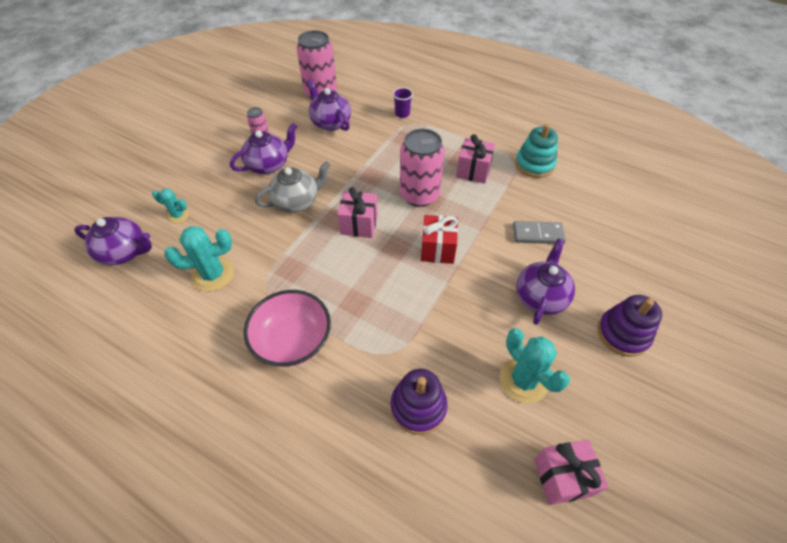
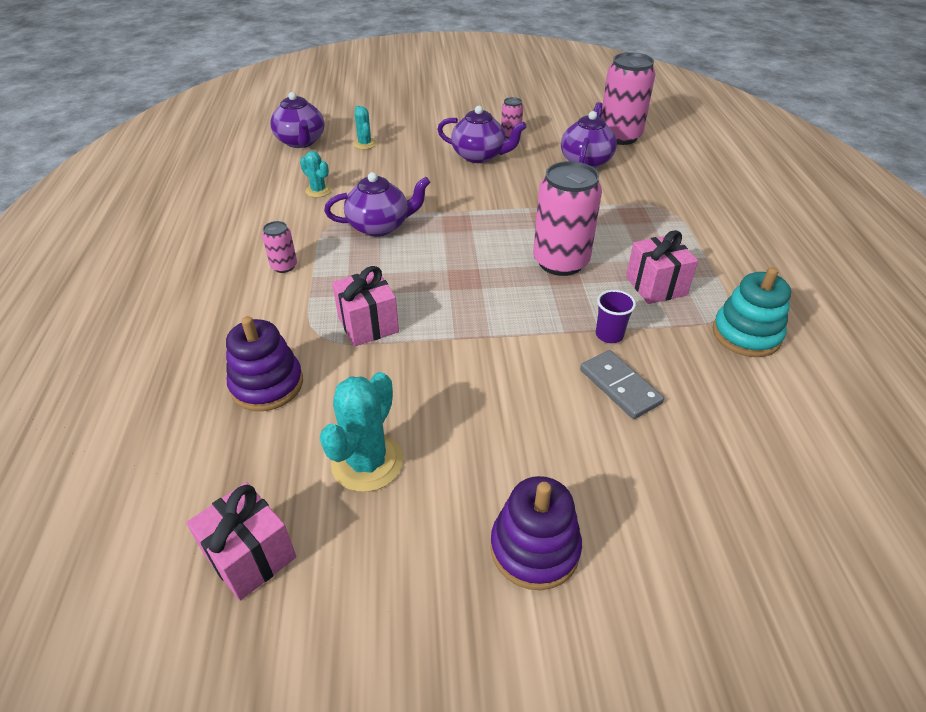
camera: 55 degrees right, 10 degrees down
(213, 274) = (318, 191): turquoise cactus -> turquoise cactus, size x0.57
(293, 340) = (284, 266): pink bowl -> pink can
(297, 201) = (453, 192): grey teapot -> none
(359, 224) = (467, 241): pink gift -> pink gift (368, 324)
(402, 114) = (671, 196): purple cup -> purple cup (609, 335)
(438, 249) = (495, 309): red gift -> none
(540, 296) = (514, 429): purple teapot -> purple teapot (380, 226)

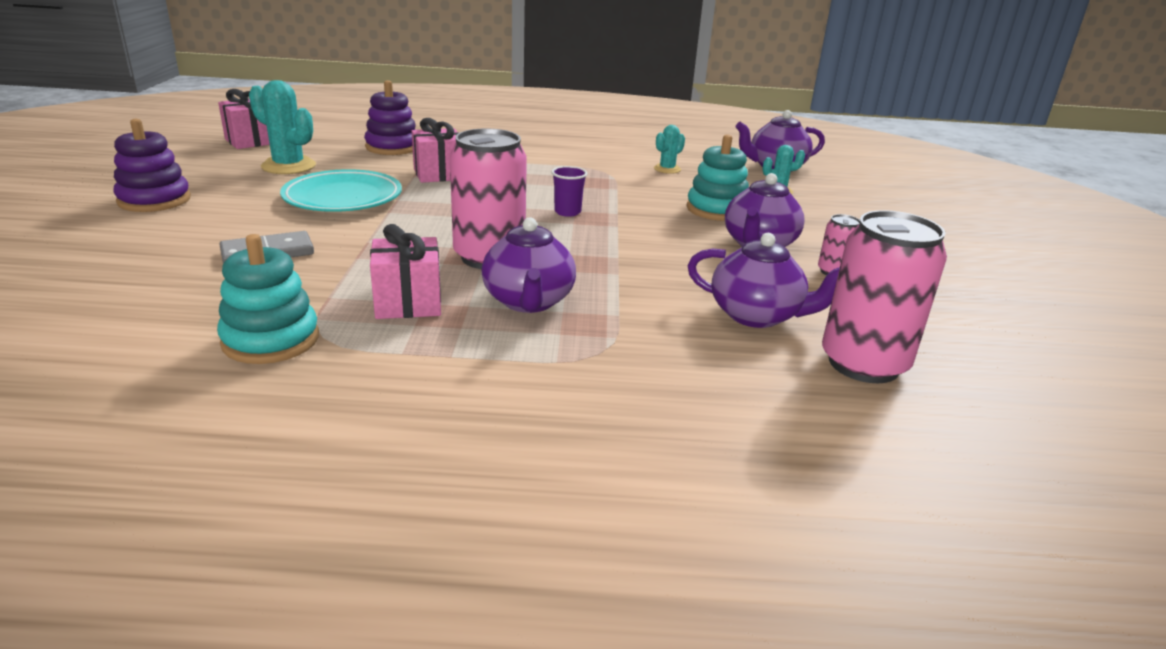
camera: 95 degrees right, 15 degrees down
(284, 266) = (538, 155): pink can -> none
(380, 226) = (593, 187): purple teapot -> purple teapot (528, 302)
(416, 169) = (717, 209): none -> turquoise stacking toy
(465, 377) = (343, 198): none -> turquoise plate
(609, 335) = (343, 261): purple cup -> purple cup (567, 212)

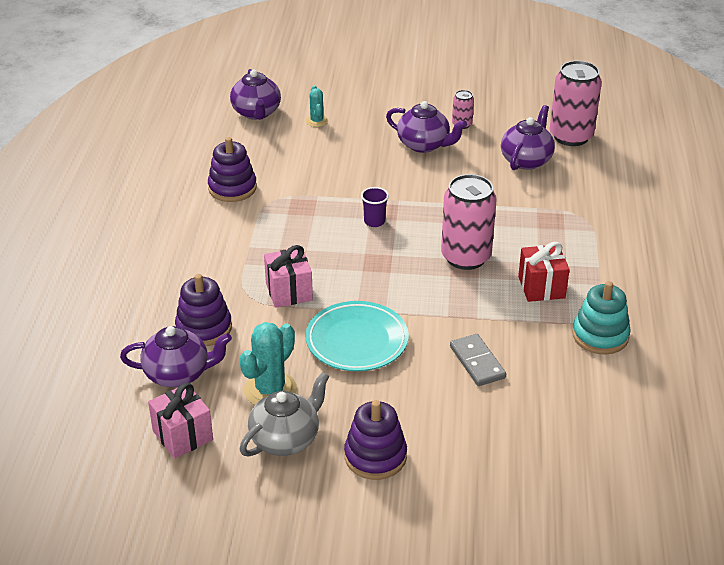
camera: 85 degrees left, 10 degrees up
(214, 170) = (286, 439): none -> grey teapot
(408, 303) = (541, 287): pink gift -> red gift
(528, 302) = (528, 240): purple teapot -> purple teapot (178, 374)
(621, 157) = (232, 188): none -> purple stacking toy
(667, 169) = (265, 167): turquoise cactus -> none
(717, 209) = (360, 153): turquoise stacking toy -> none

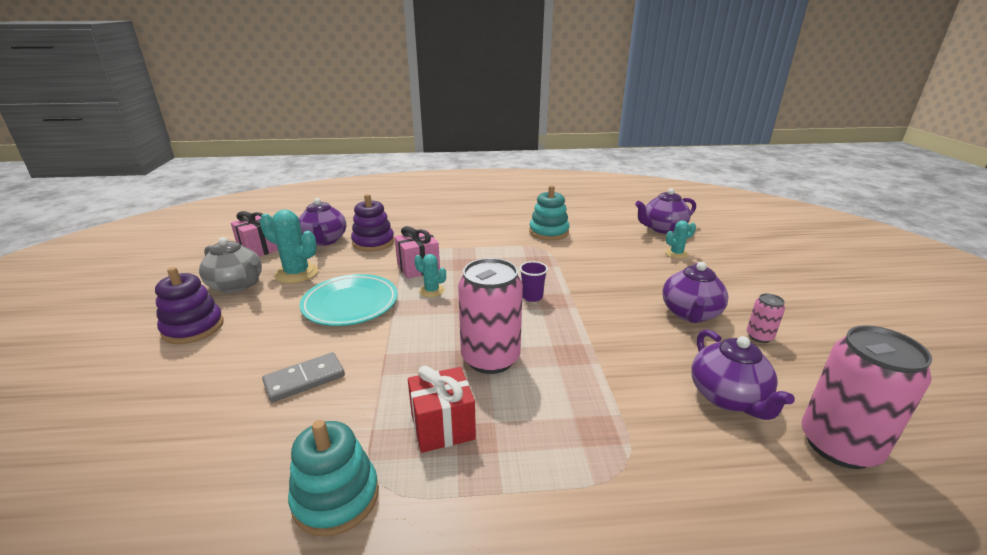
camera: 80 degrees right, 10 degrees down
(232, 188) = (548, 232): purple stacking toy -> turquoise stacking toy
(344, 284) = (432, 291): none -> turquoise cactus
(526, 160) = (728, 397): purple teapot -> purple teapot turned 60 degrees clockwise

